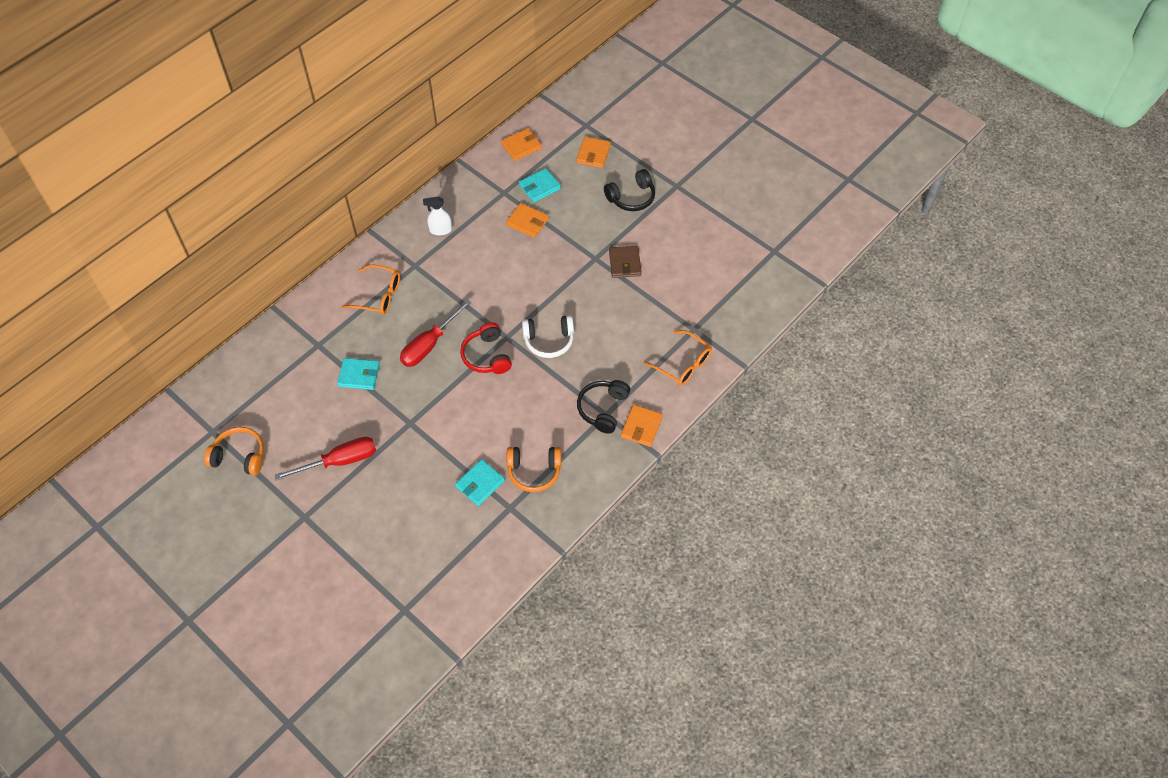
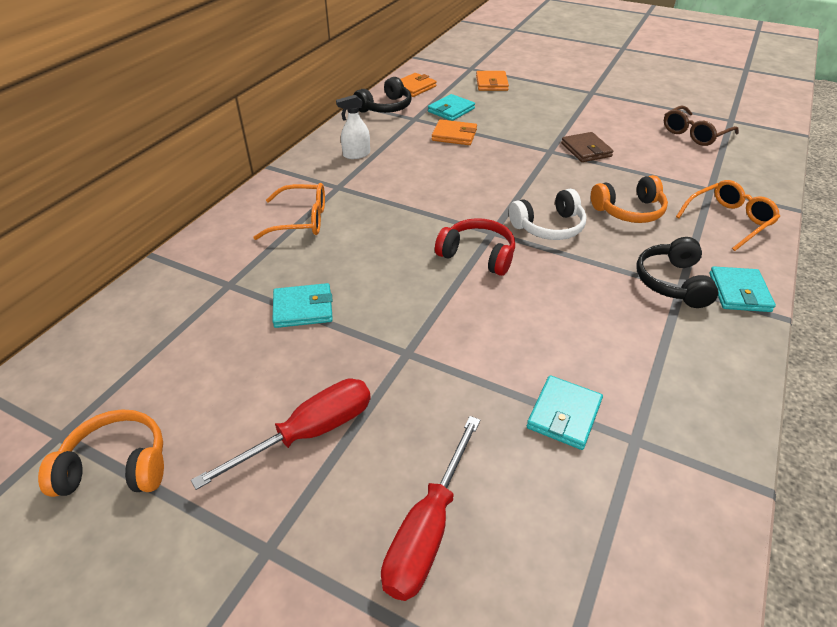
camera: 15 degrees left, 15 degrees down
(429, 345) = (393, 257): red screwdriver -> red screwdriver (428, 530)
(486, 356) = (478, 255): red headphones -> red headphones turned 150 degrees clockwise
(534, 471) = (636, 378): orange headphones -> orange headphones (629, 211)
(631, 197) = (553, 105): black headphones -> black headphones (385, 107)
(641, 427) = (739, 292): orange wallet -> turquoise wallet
(683, 364) = (729, 220): orange glasses -> orange glasses turned 60 degrees counterclockwise
(728, 262) = (694, 134): none -> brown glasses

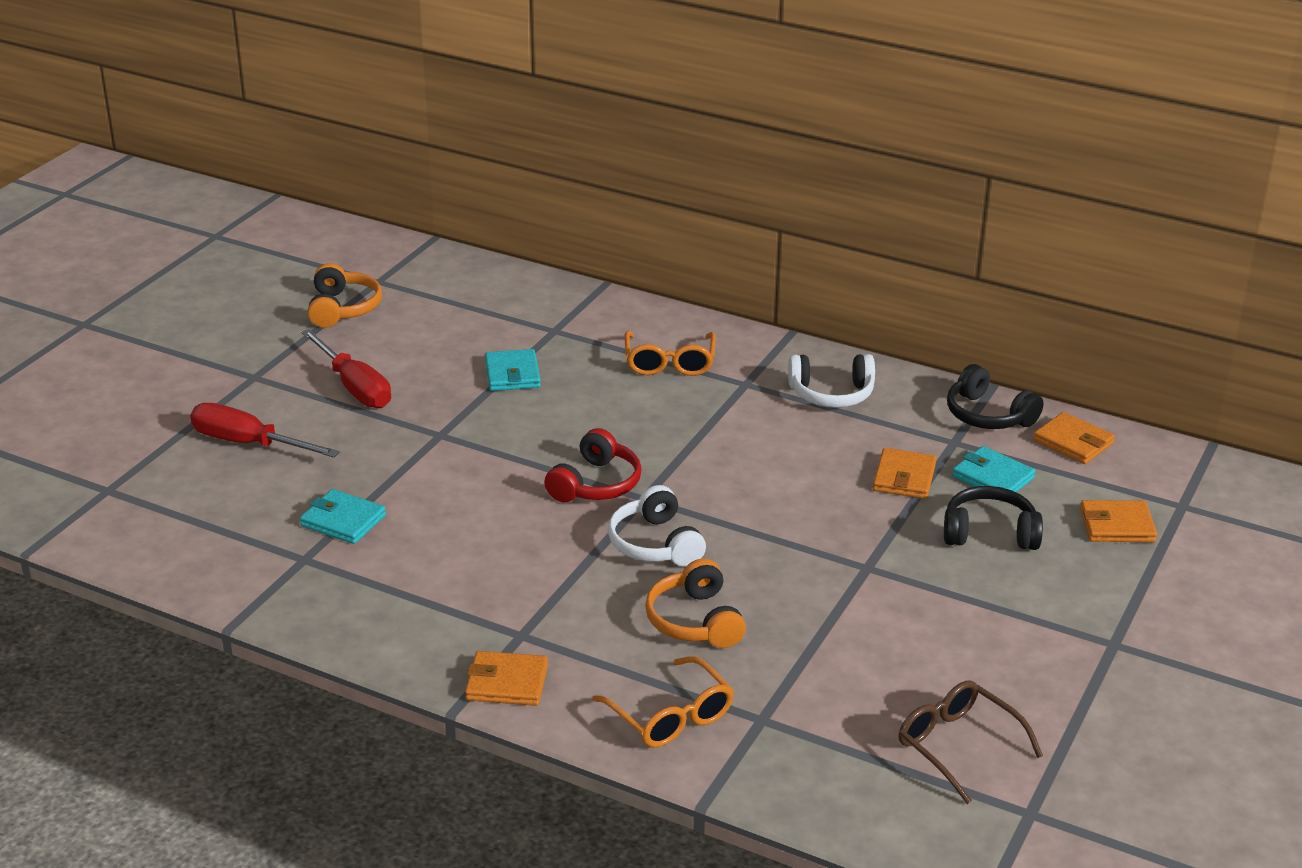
camera: 90 degrees right, 10 degrees down
(356, 154) = (831, 394): white spray bottle -> white headphones
(586, 150) = (875, 605): brown wallet -> none
(672, 282) = (531, 629): black headphones -> black headphones (989, 533)
(739, 292) = (507, 683): turquoise wallet -> orange wallet

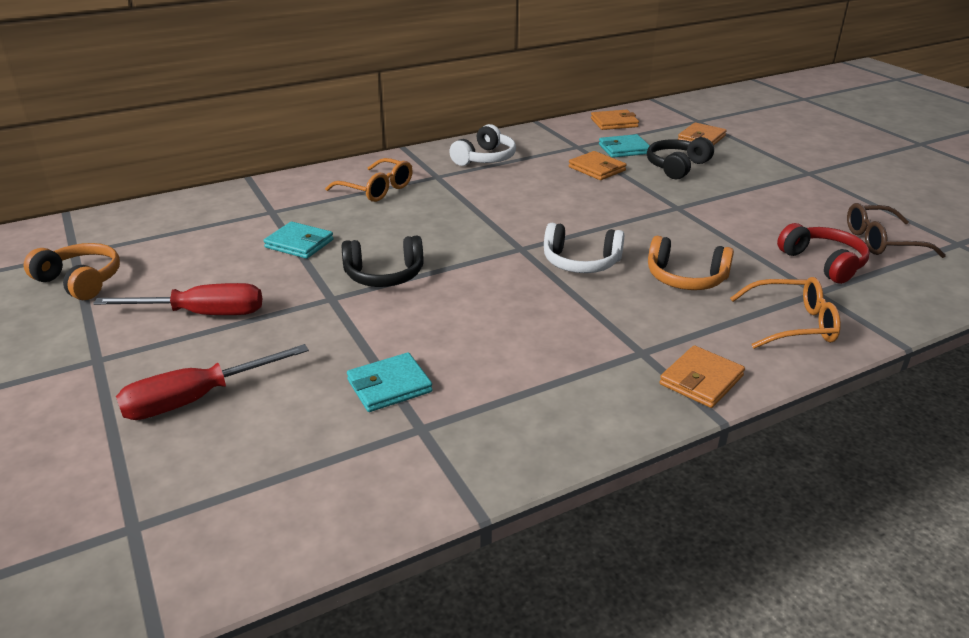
camera: 55 degrees left, 0 degrees up
(596, 484) = (483, 259): red headphones -> red headphones (823, 263)
(988, 415) = (563, 131): black headphones -> black headphones (384, 275)

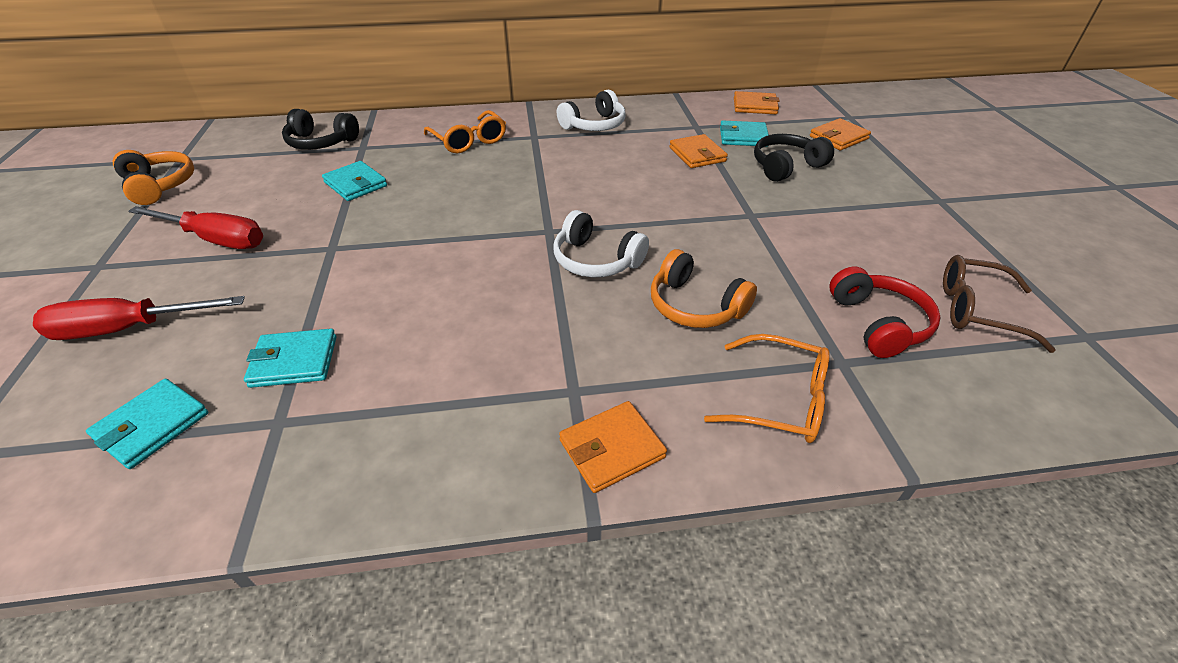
camera: 20 degrees right, 10 degrees up
(308, 458) = (152, 426): none -> turquoise wallet
(384, 275) = (398, 233): black headphones -> black headphones (321, 142)

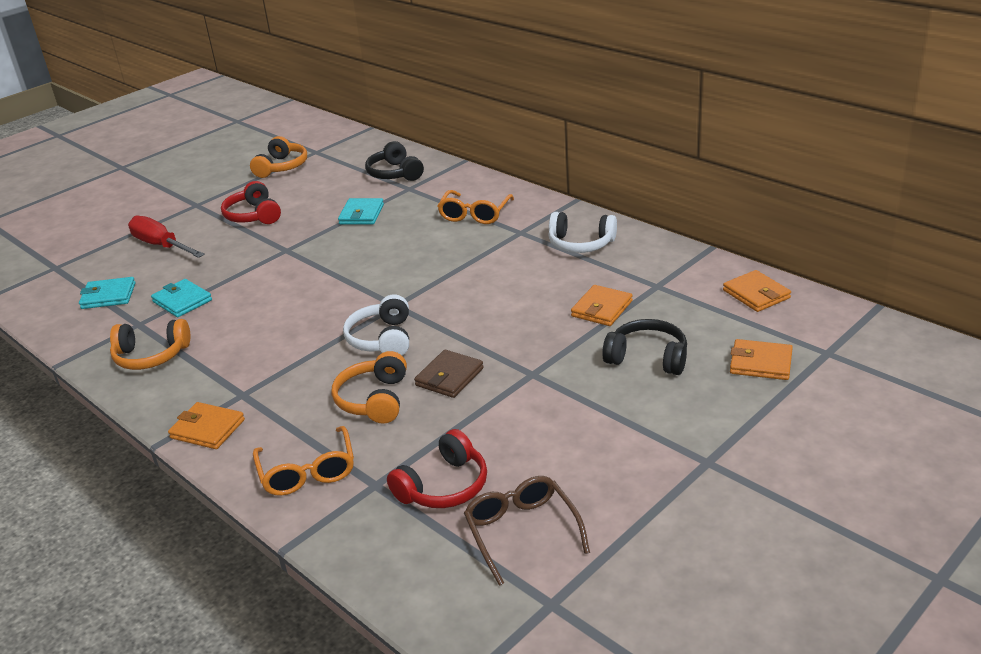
camera: 55 degrees right, 10 degrees down
(216, 239) = (253, 215): red screwdriver -> red headphones
(376, 439) = (151, 356): none -> orange headphones
(707, 252) = (449, 377): none -> brown wallet
(743, 137) = (674, 315): turquoise wallet -> none

